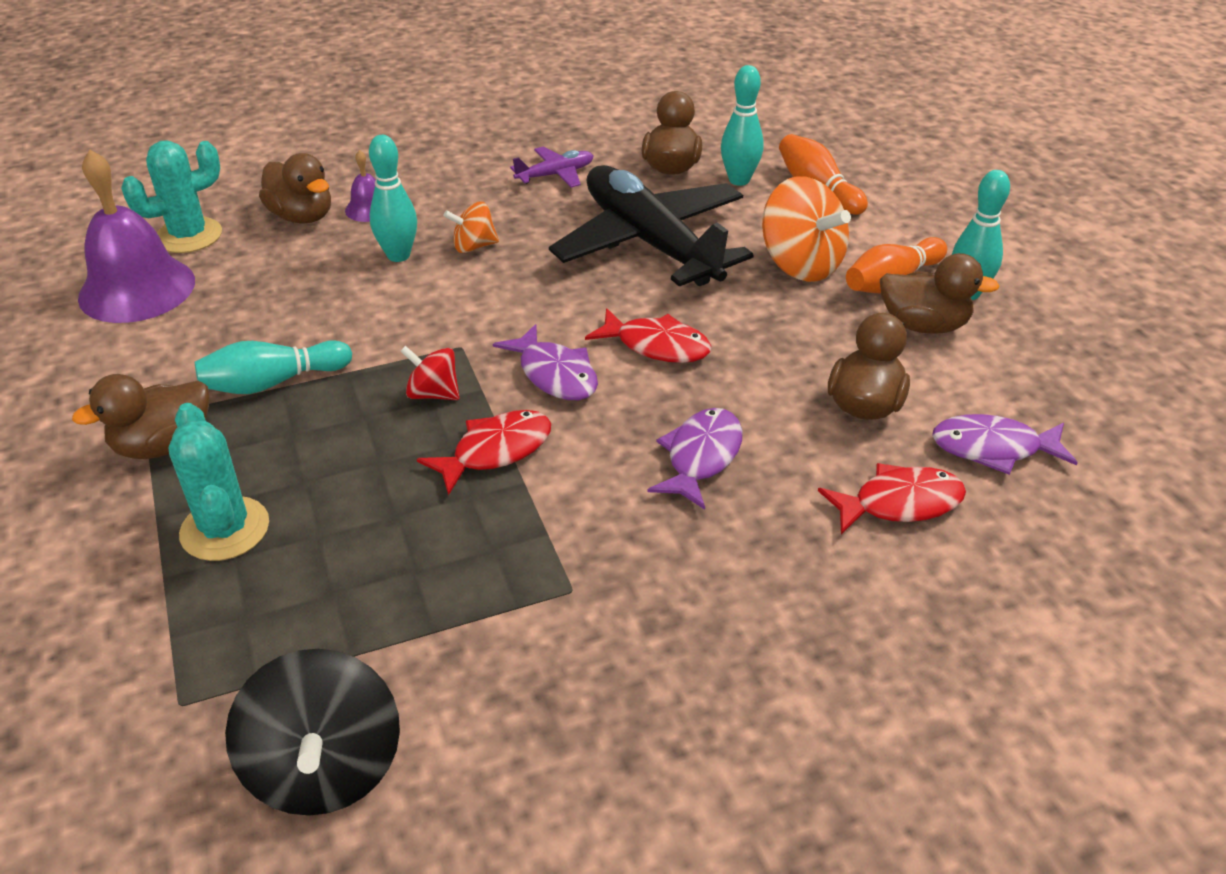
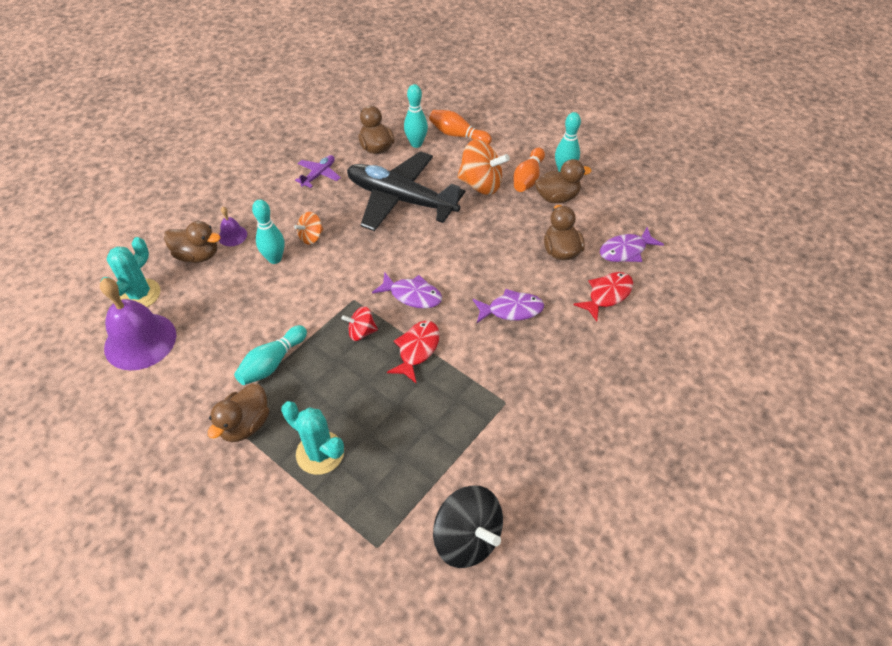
camera: 30 degrees left, 10 degrees up
(656, 346) = (448, 258): red fish -> none
(701, 457) = (511, 310): purple fish -> purple fish turned 90 degrees clockwise

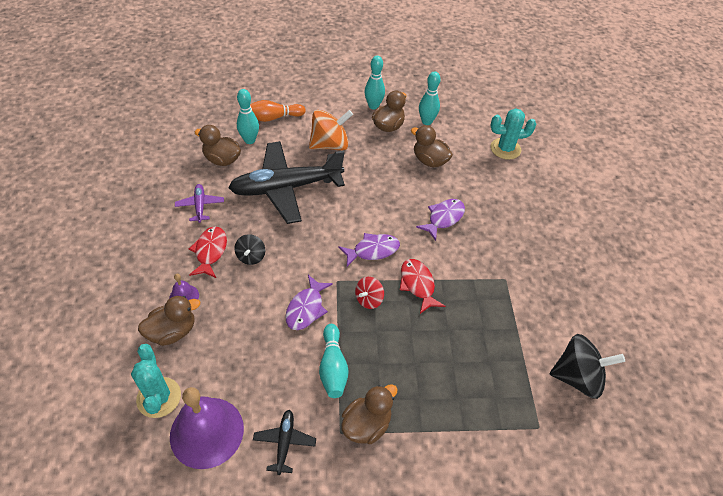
camera: 45 degrees left, 0 degrees up
(177, 389) = (284, 442): none -> black plane
(245, 425) = (366, 424): brown duck -> brown duck turned 120 degrees counterclockwise
(275, 259) = (242, 291): turquoise bowling pin -> turquoise bowling pin (426, 121)
(311, 237) = (251, 256): orange spinning top -> black spinning top
(320, 453) = (438, 400): turquoise cactus -> turquoise cactus (505, 149)
(528, 178) = (355, 123): orange bowling pin -> none
(607, 295) = (485, 172): red fish -> red fish (210, 252)
(625, 250) = (464, 138): purple fish -> purple fish (306, 308)

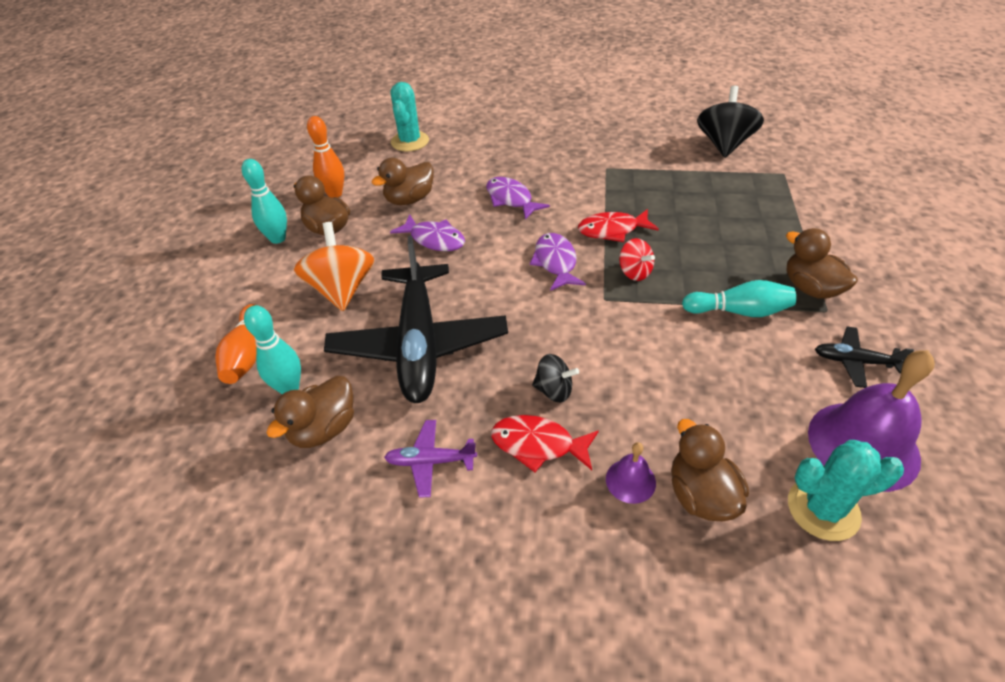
camera: 75 degrees left, 5 degrees down
(306, 308) = (650, 331): purple fish -> purple fish (434, 239)
(426, 121) = (335, 194): turquoise bowling pin -> orange bowling pin

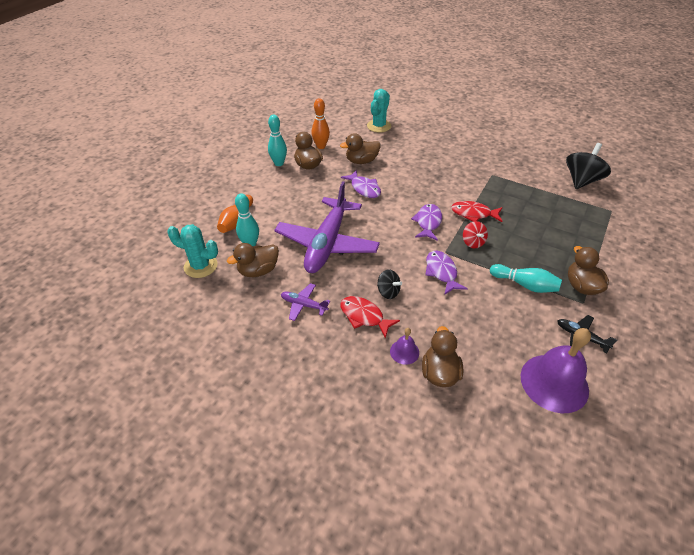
camera: 20 degrees right, 0 degrees up
(342, 289) = (300, 201): orange spinning top -> none
(419, 344) = (327, 244): black plane -> purple plane
(511, 199) = (421, 178): purple fish -> purple fish (441, 272)
(823, 509) = (506, 405): turquoise cactus -> turquoise cactus (200, 266)

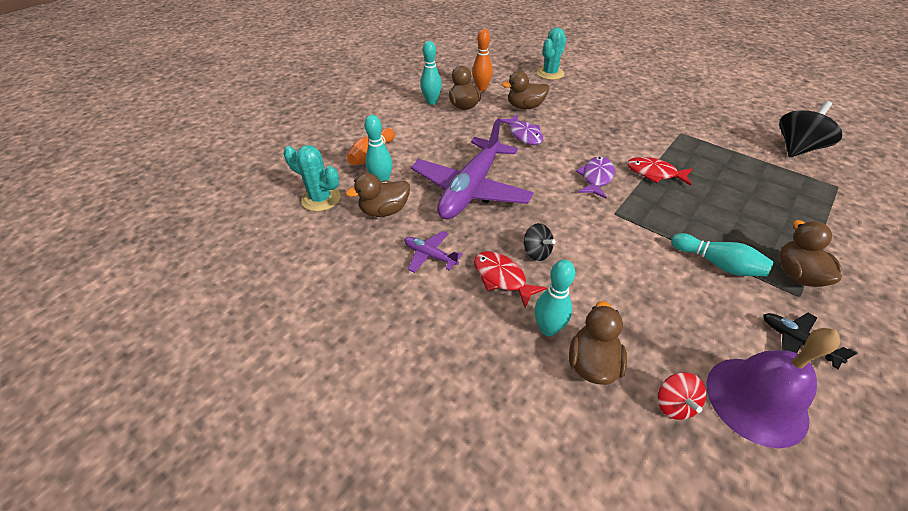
camera: 10 degrees right, 0 degrees up
(404, 352) = (548, 329): purple bell -> turquoise bowling pin
(441, 272) = (607, 236): purple fish -> none
(473, 242) = (651, 206): red spinning top -> red spinning top (674, 404)

